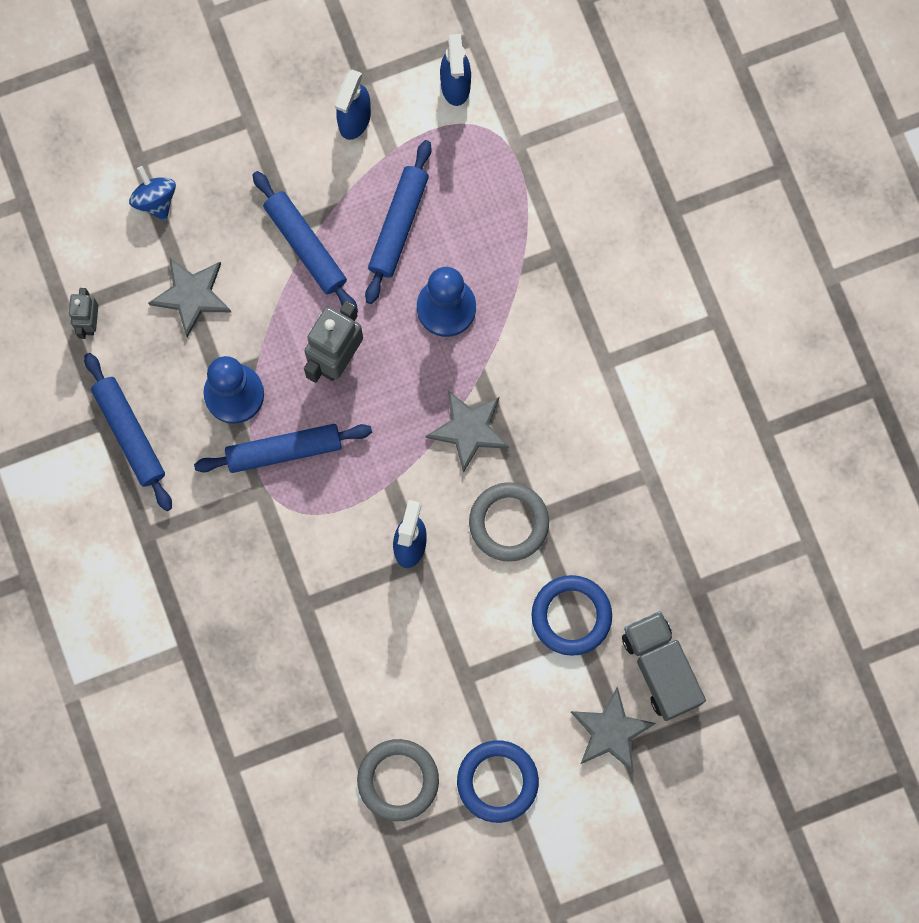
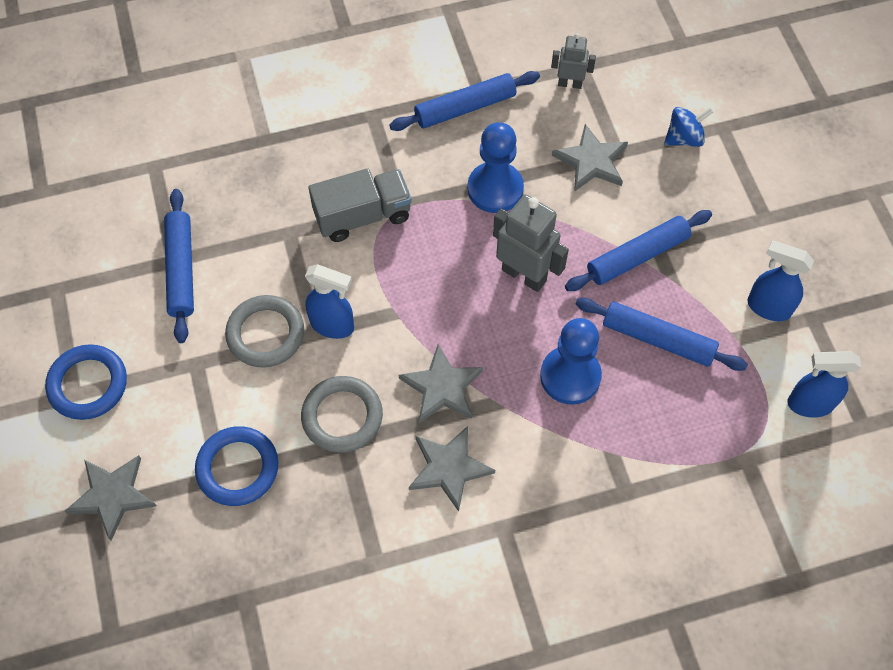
camera: 95 degrees right, 15 degrees down
(284, 451) = (437, 225): blue rolling pin -> blue rolling pin (181, 269)
(398, 780) = (110, 298): grey ring -> grey ring (265, 334)
(552, 415) = (449, 468): none -> grey star
(660, 669) = (166, 552): grey truck -> grey truck (362, 216)

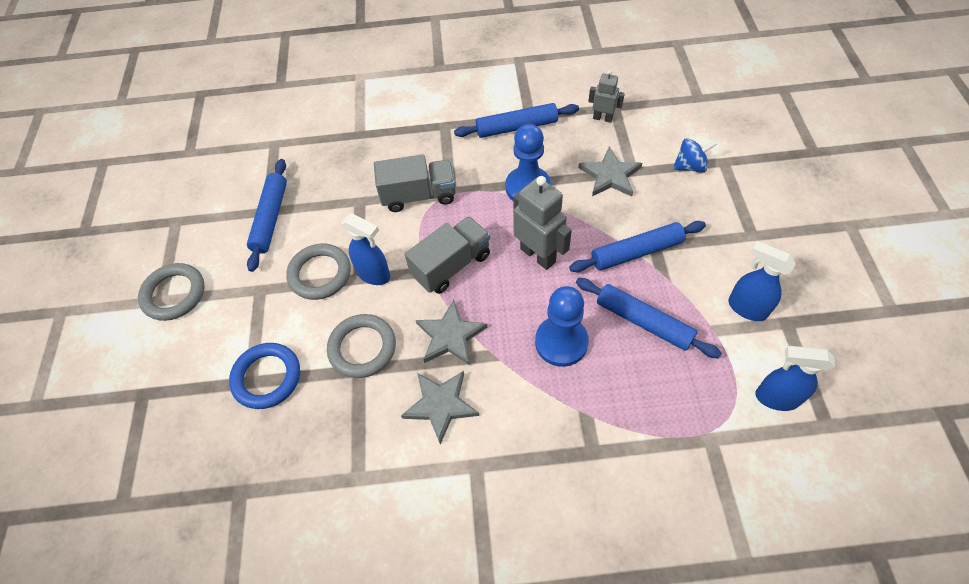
camera: 15 degrees right, 5 degrees down
(88, 384) = (174, 294): blue ring -> grey ring
(112, 496) = (163, 384): grey star -> none
(424, 301) = (451, 265): none -> grey truck

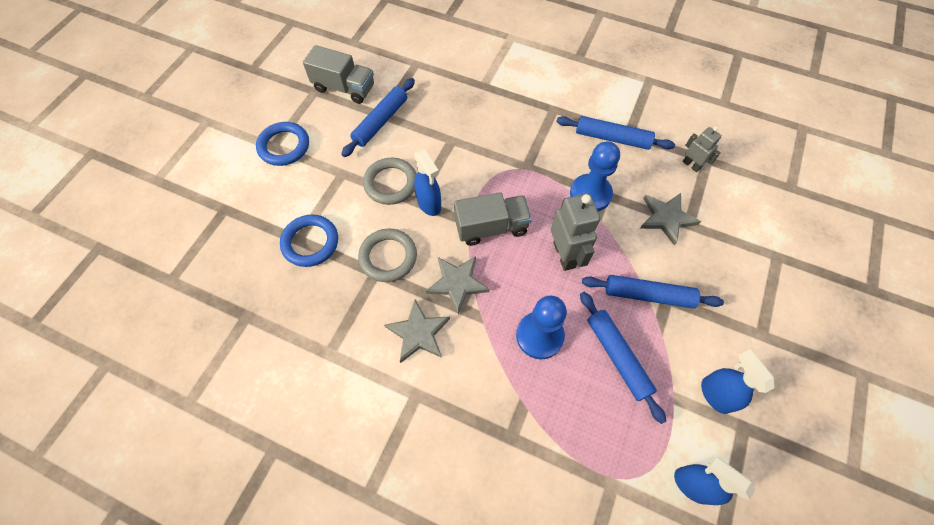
camera: 25 degrees right, 5 degrees up
(174, 294) = (284, 146): grey ring -> blue ring
(419, 195) = (499, 158): grey truck -> grey truck (344, 88)
(690, 166) = (743, 245): blue spinning top -> none

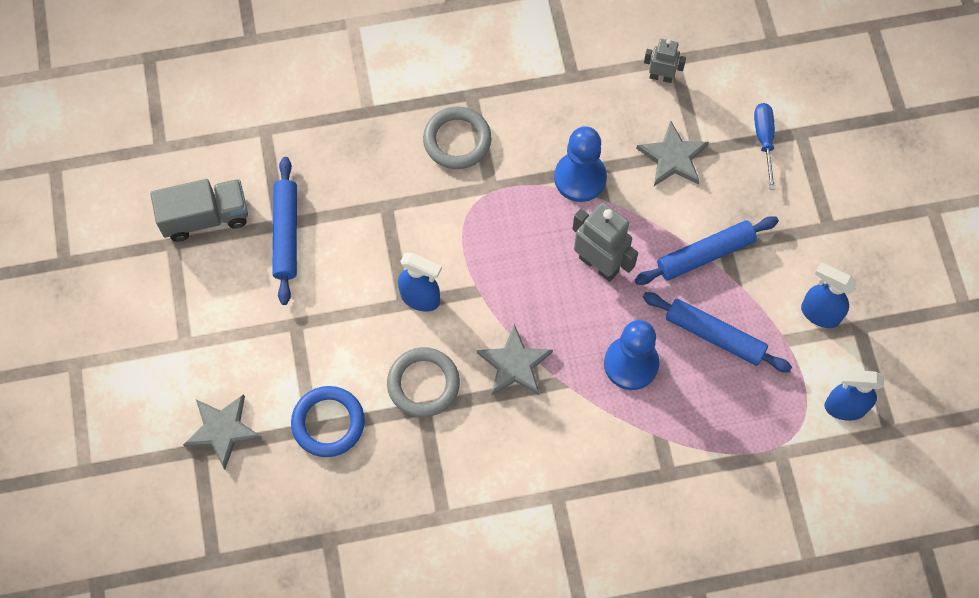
camera: 35 degrees left, 5 degrees up
(284, 146) = (199, 335): blue ring -> none
(391, 183) = (359, 301): grey ring -> grey ring (457, 140)
(418, 333) = (515, 439): grey star -> grey star (223, 430)
(491, 227) = (505, 282): grey truck -> none
(612, 138) = (559, 94): blue rolling pin -> none
(744, 245) = (764, 140): none -> blue screwdriver

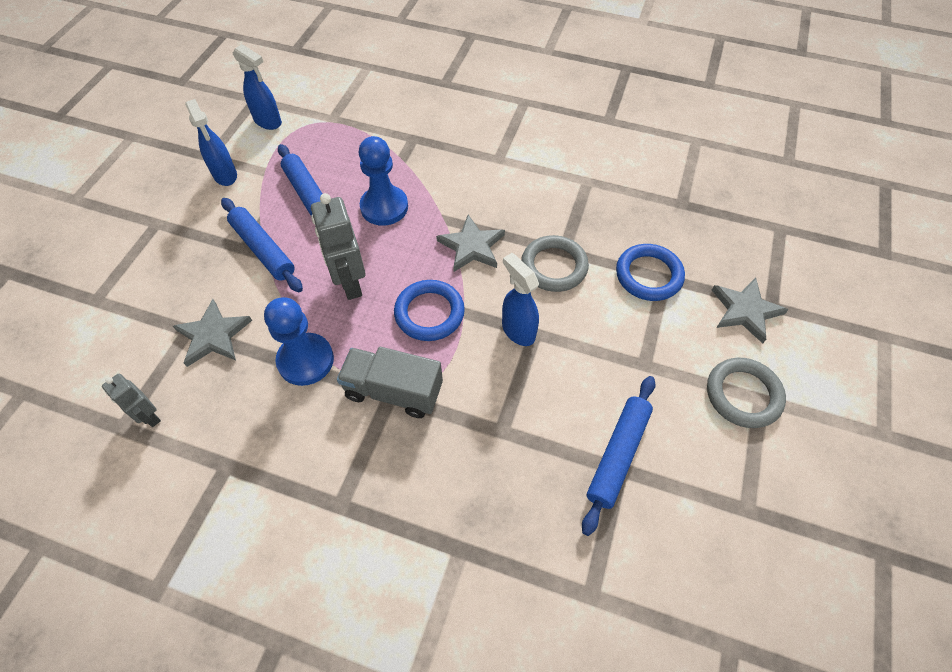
camera: 150 degrees left, 10 degrees down
(205, 217) = (700, 521): grey truck -> grey truck (393, 391)
(457, 140) = (389, 461): grey ring -> grey ring (743, 395)
(508, 274) = (429, 313): none -> blue ring
(705, 254) = (263, 249): blue rolling pin -> blue rolling pin turned 45 degrees clockwise
(764, 140) = (128, 309): blue screwdriver -> none

